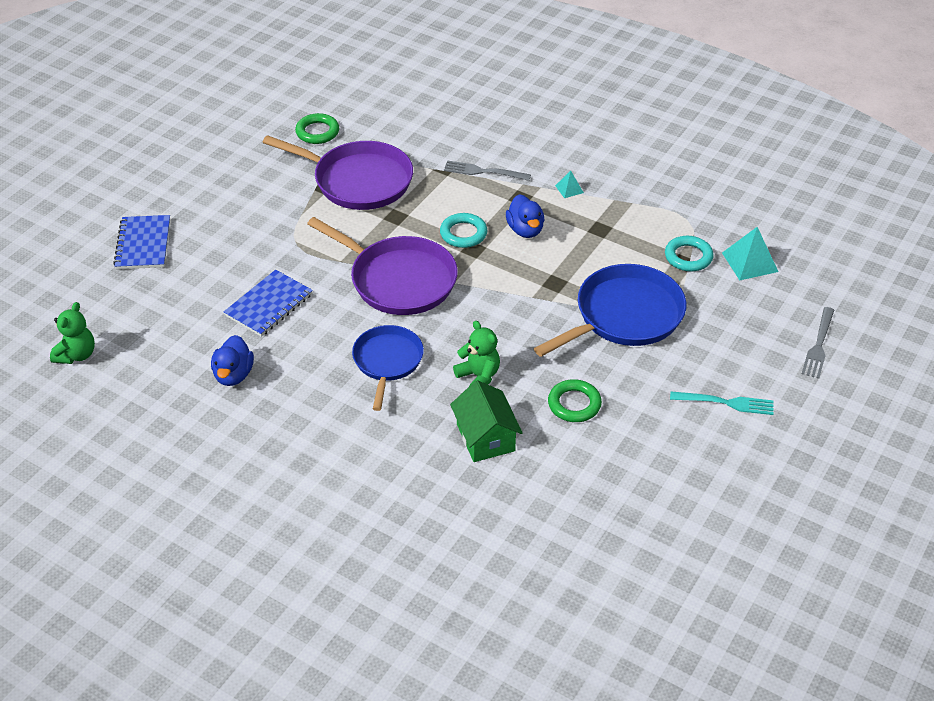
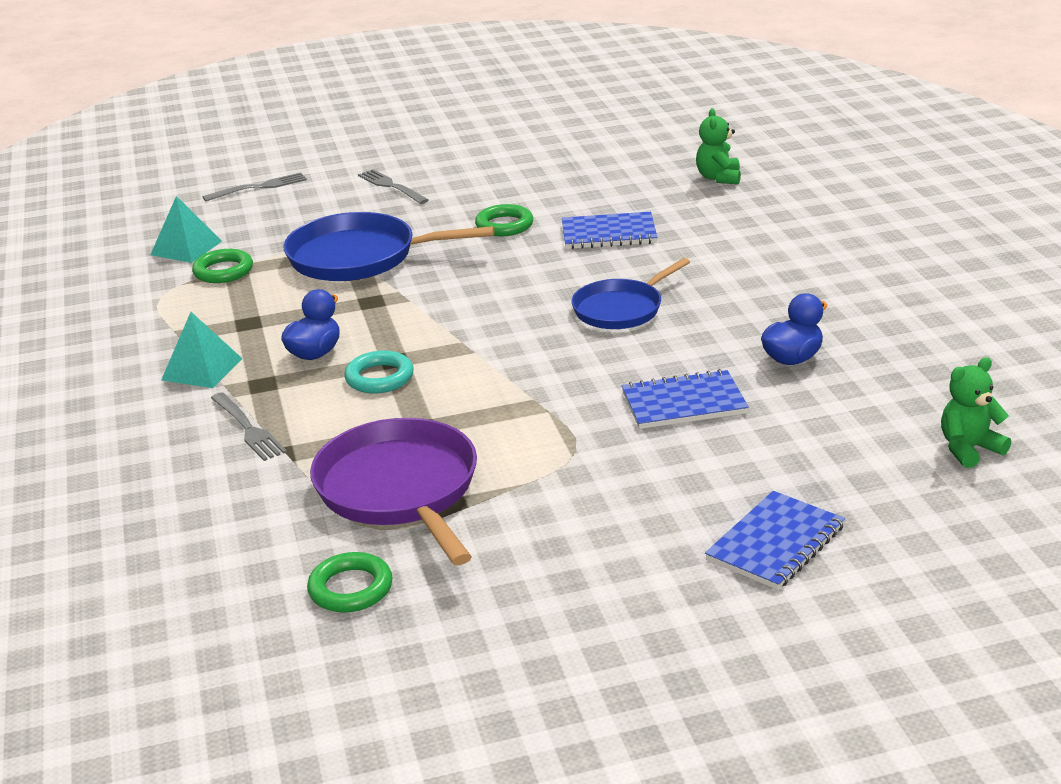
camera: 135 degrees left, 15 degrees down
(399, 280) = (512, 366): purple pan -> none
(478, 376) = (553, 269): green teddy bear -> green teddy bear (718, 178)
(485, 437) = (609, 234): green house -> blue notebook
(569, 189) = (202, 369): turquoise pyramid -> turquoise pyramid, size x1.86
(688, 257) = (223, 271): turquoise ring -> green ring
(726, 403) = (391, 186): turquoise fork -> grey fork

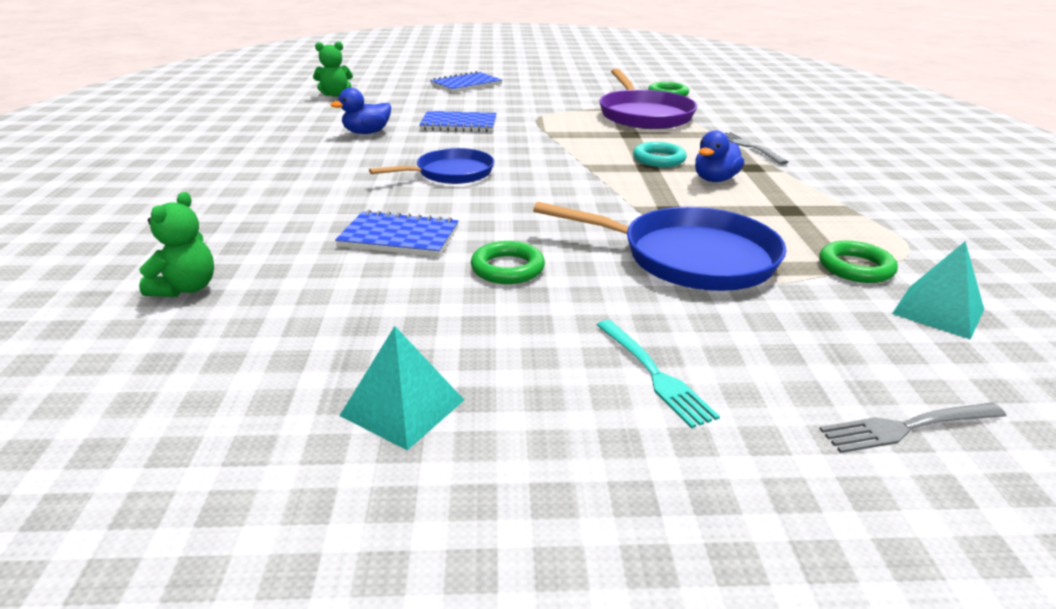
camera: 170 degrees left, 0 degrees up
(202, 369) = (810, 182): turquoise pyramid -> turquoise pyramid (403, 407)
(391, 186) = (654, 374): grey fork -> turquoise fork

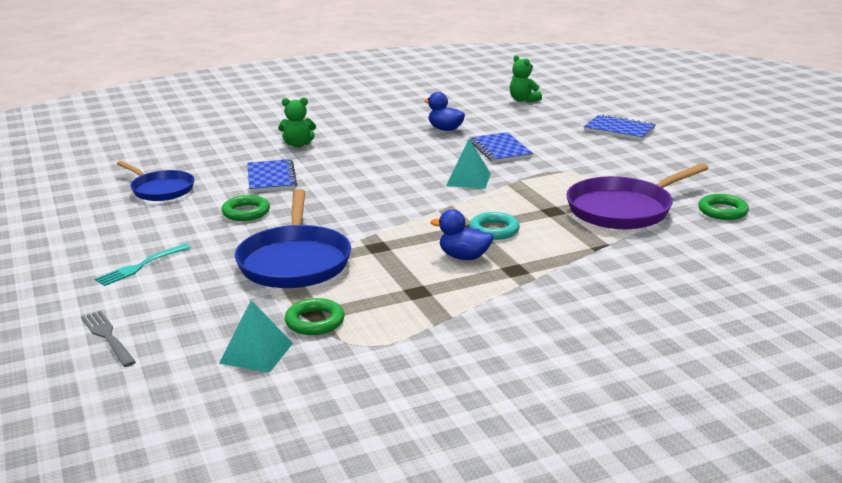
camera: 70 degrees right, 5 degrees down
(186, 288) = (184, 151): green teddy bear -> green teddy bear (298, 144)
(403, 407) = (97, 217): turquoise pyramid -> turquoise pyramid (468, 179)
(451, 173) = (388, 169): blue pan -> blue pan (161, 189)
(749, 147) = (577, 265): grey fork -> none

